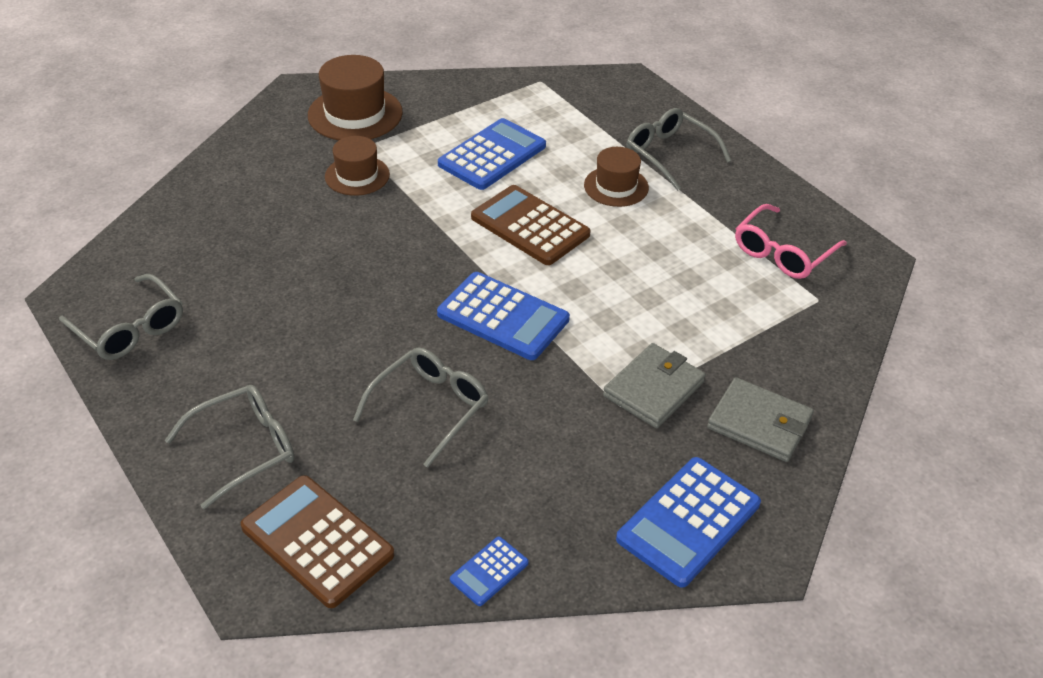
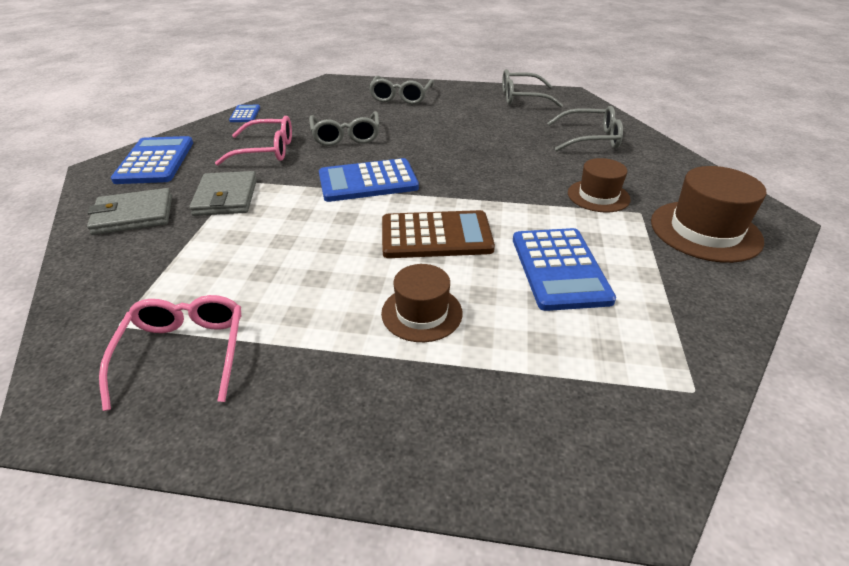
camera: 135 degrees right, 5 degrees down
(317, 541) = (328, 94): brown calculator -> none
(546, 447) = (265, 150): none -> pink glasses
(670, 155) = (419, 395): grey glasses -> grey glasses (590, 139)

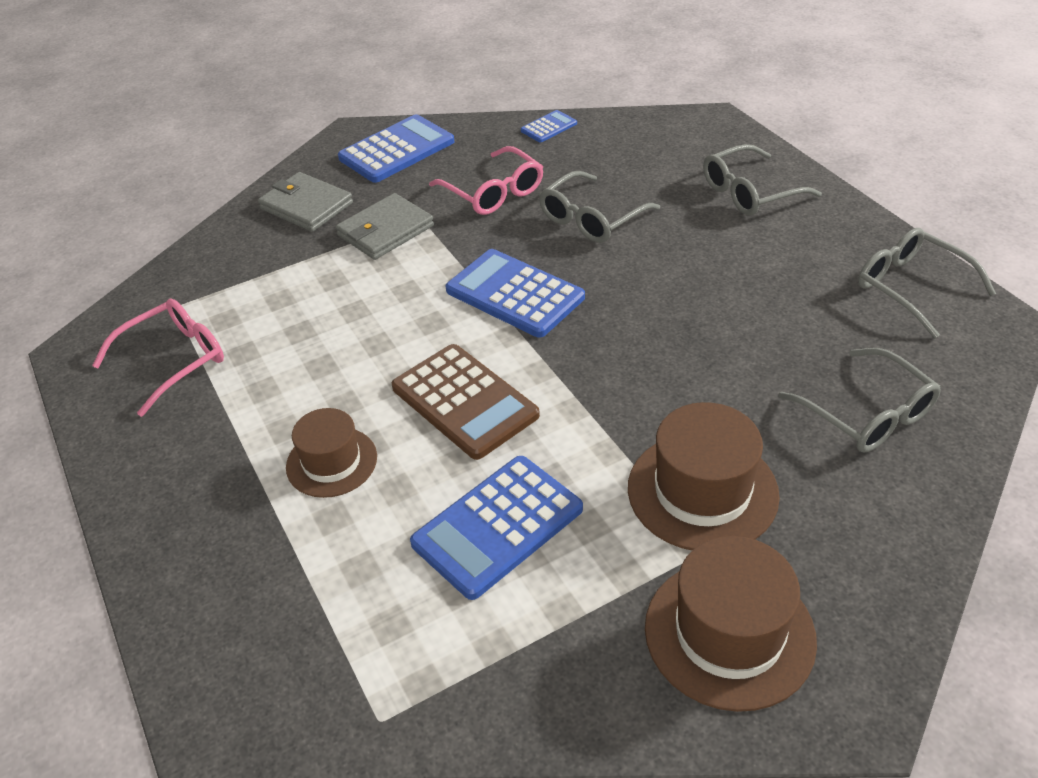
camera: 55 degrees right, 5 degrees up
(598, 196) = (702, 491): brown hat -> brown hat, size x1.56

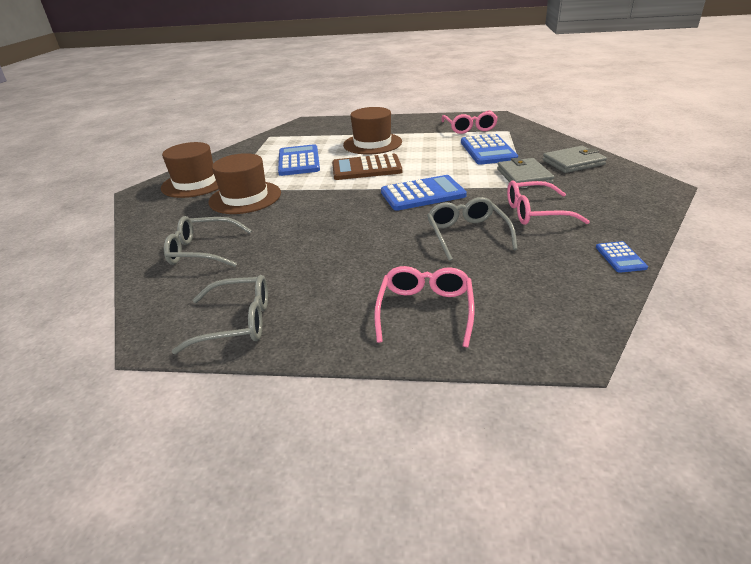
camera: 125 degrees right, 10 degrees down
(331, 462) = (372, 143): brown hat -> brown hat, size x1.56
(397, 150) = (625, 195): blue calculator -> blue calculator (487, 150)
(750, 192) = (425, 311): grey glasses -> pink glasses

